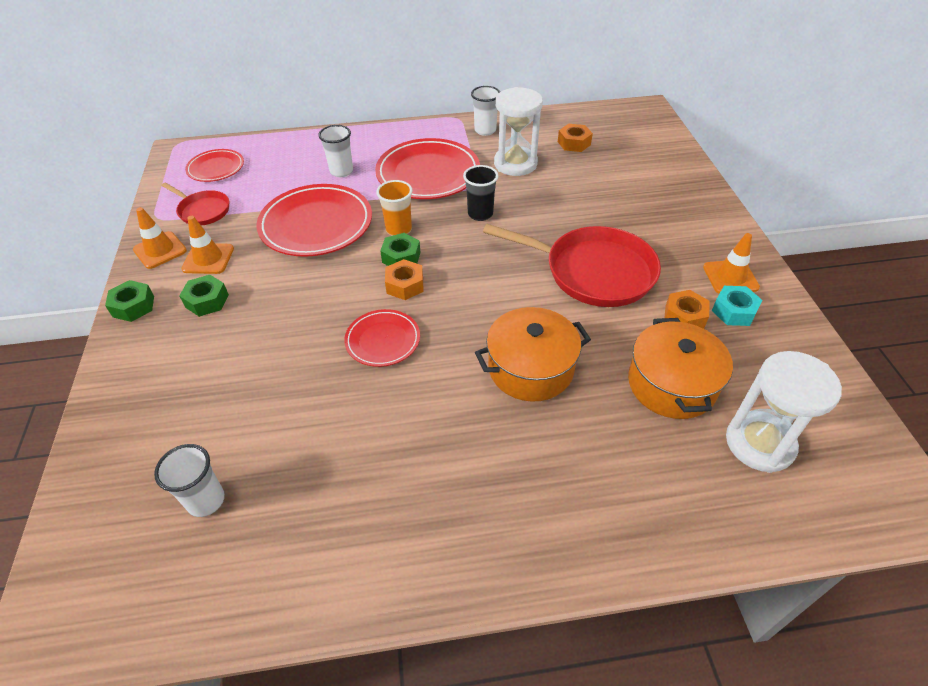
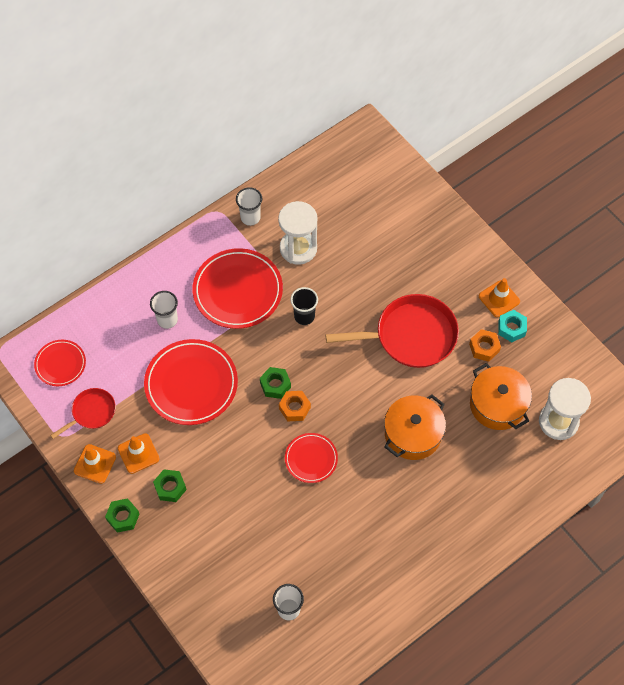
camera: 30 degrees left, 15 degrees up
(203, 210) = (91, 412): red pan -> red pan turned 45 degrees counterclockwise
(399, 229) = (255, 360): orange cup -> none
(574, 143) = (330, 202): orange nut -> none

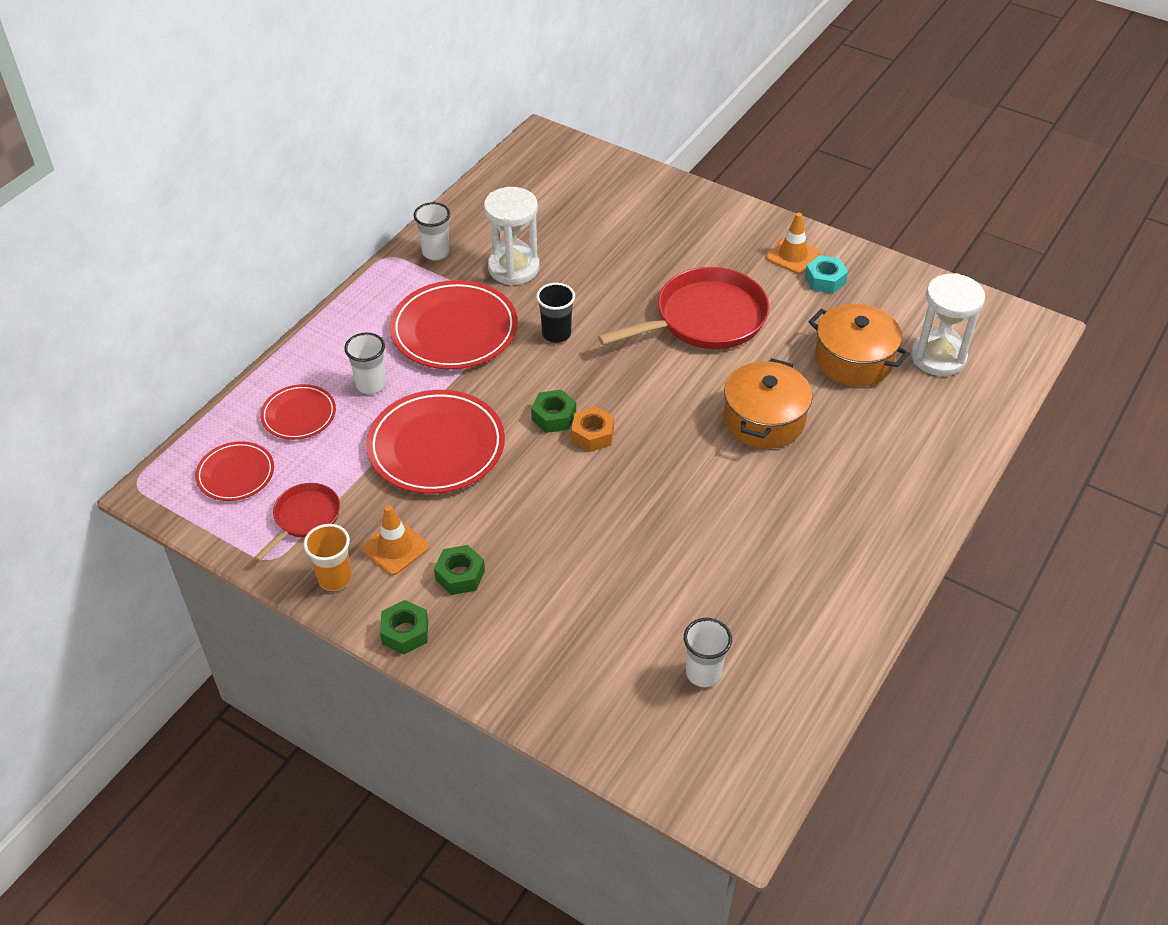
camera: 20 degrees left, 15 degrees down
(95, 464) = (335, 578): orange traffic cone -> orange cup
(311, 459) = (643, 485): red plate -> red plate (299, 415)
(484, 348) = (803, 307): orange nut -> none

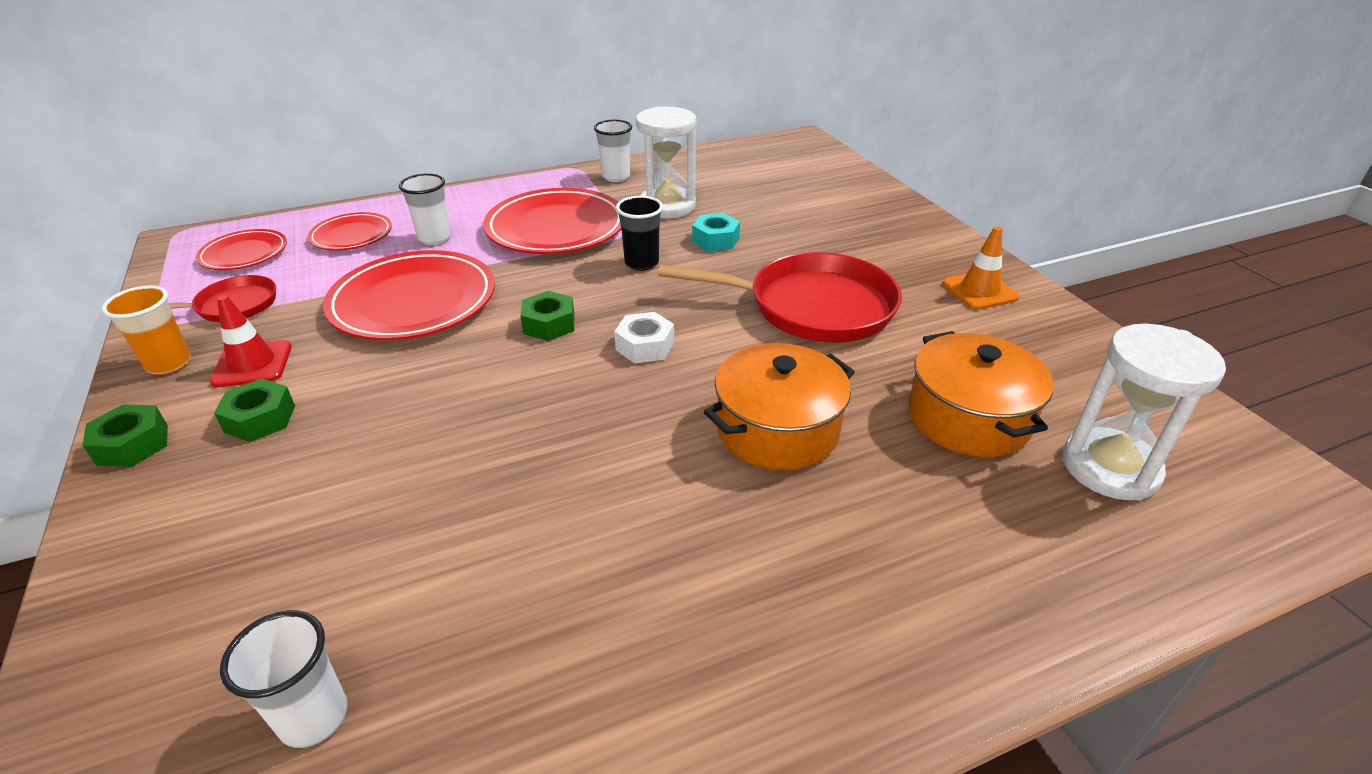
camera: 35 degrees right, 10 degrees down
(395, 547) = (252, 364): orange traffic cone -> red traffic cone
(592, 435) = (565, 356): orange nut -> none
(633, 402) = (645, 346): none -> white nut
(825, 280) = (1002, 325): turquoise nut -> turquoise nut (715, 240)

